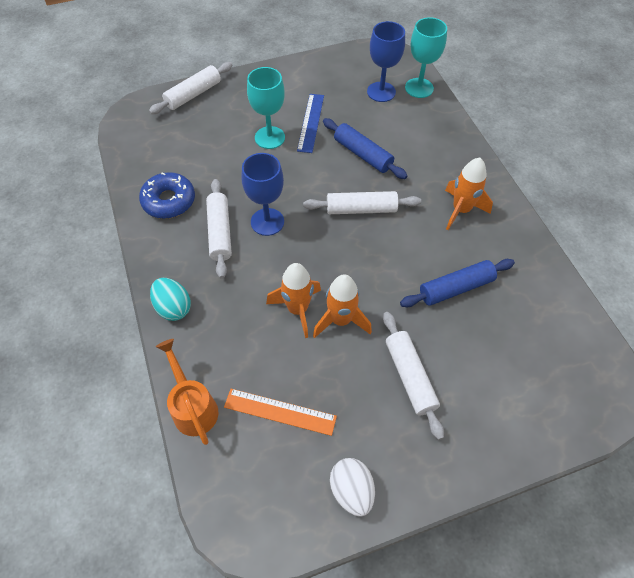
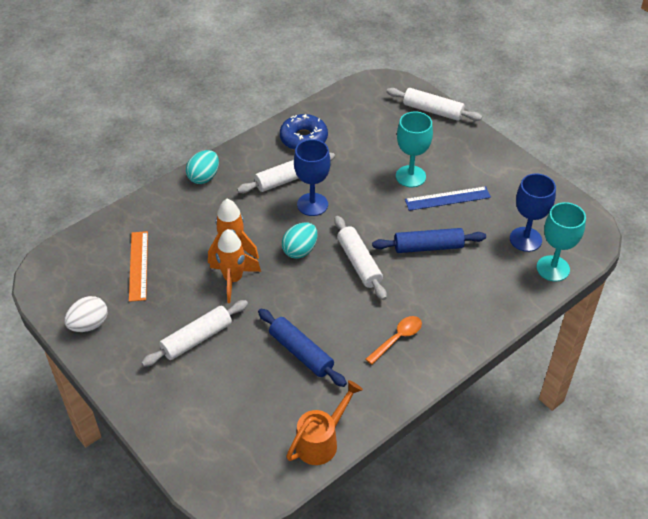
camera: 70 degrees right, 10 degrees down
(193, 406) = (126, 216): orange watering can -> orange watering can (321, 441)
(325, 250) = (300, 250): none -> turquoise egg
(362, 154) = (428, 247): blue rolling pin -> blue rolling pin turned 60 degrees clockwise
(461, 210) = (397, 338): orange rocket -> orange spoon

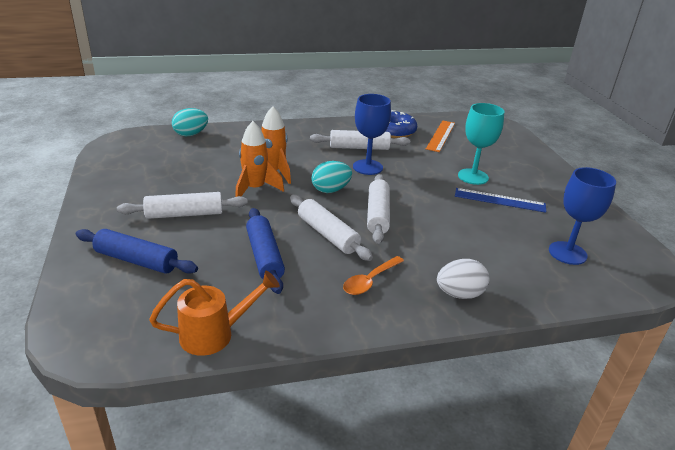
camera: 25 degrees right, 15 degrees down
(89, 325) = (114, 177): white egg -> white egg (459, 294)
(138, 265) = (191, 158): orange ruler -> orange ruler (441, 136)
(204, 177) = (294, 128): turquoise egg -> turquoise egg (191, 134)
(397, 338) = (370, 281): orange spoon -> orange spoon turned 150 degrees clockwise
(428, 247) = (456, 225): blue rolling pin -> blue rolling pin (136, 260)
(433, 111) = (523, 146): white rolling pin -> white rolling pin (328, 234)
(553, 268) = (588, 286): turquoise goblet -> none

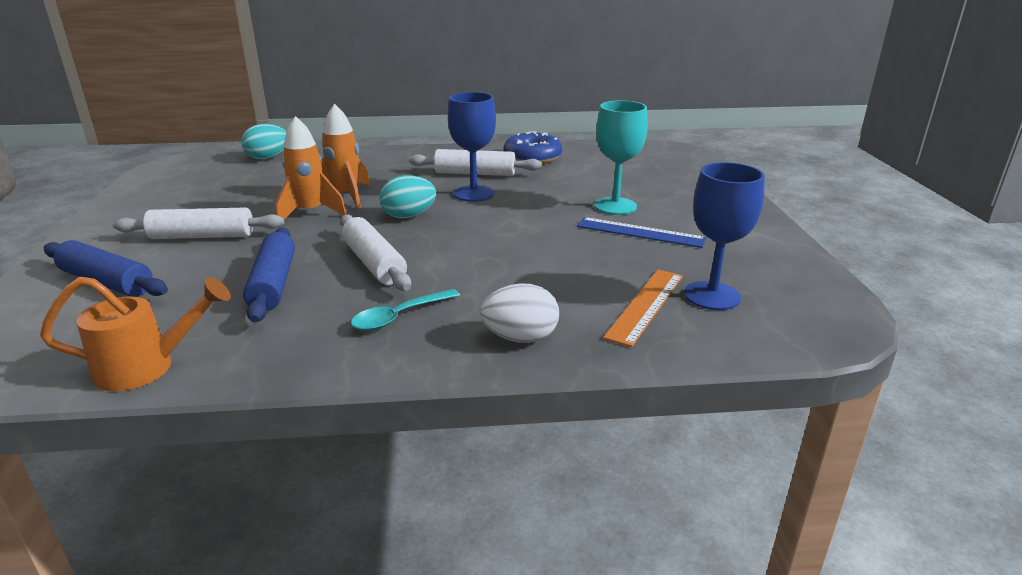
camera: 10 degrees right, 5 degrees down
(370, 281) = (399, 317): orange spoon -> turquoise spoon
(377, 215) = (456, 244): white rolling pin -> none
(441, 136) = (594, 163): orange ruler -> orange ruler (646, 305)

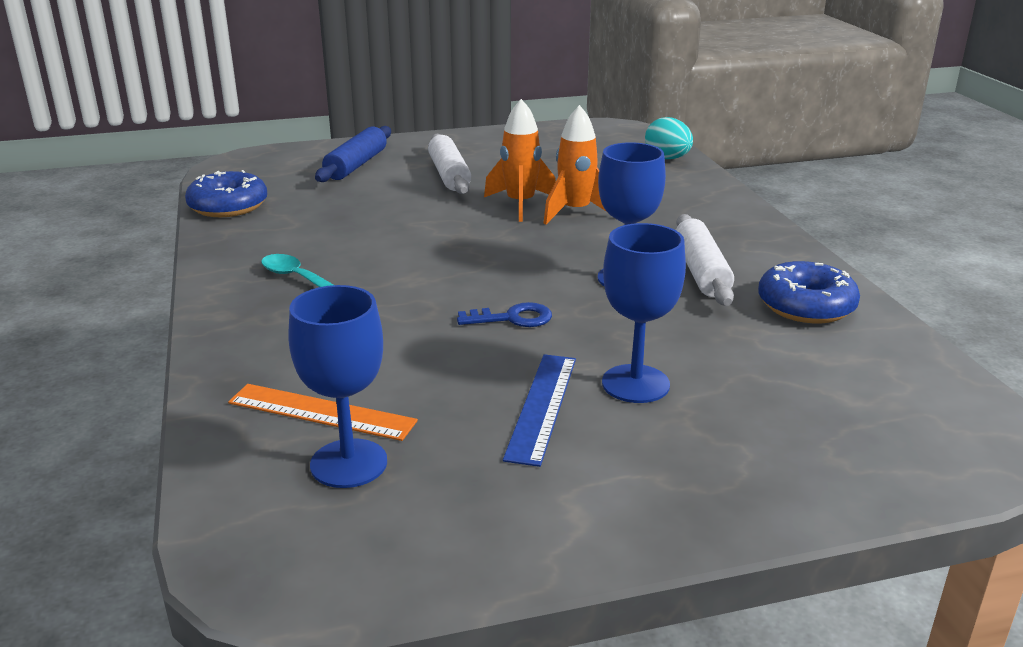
camera: 80 degrees right, 0 degrees up
(147, 367) = (228, 206): orange watering can -> blue donut
(273, 284) = (358, 219): blue rolling pin -> none
(374, 263) = (407, 252): white rolling pin -> none
(409, 216) = (533, 251): turquoise egg -> none
(519, 231) = (512, 318): none -> blue key
(520, 338) = (254, 339): white egg -> none
(615, 206) = (635, 384): turquoise goblet -> blue goblet

